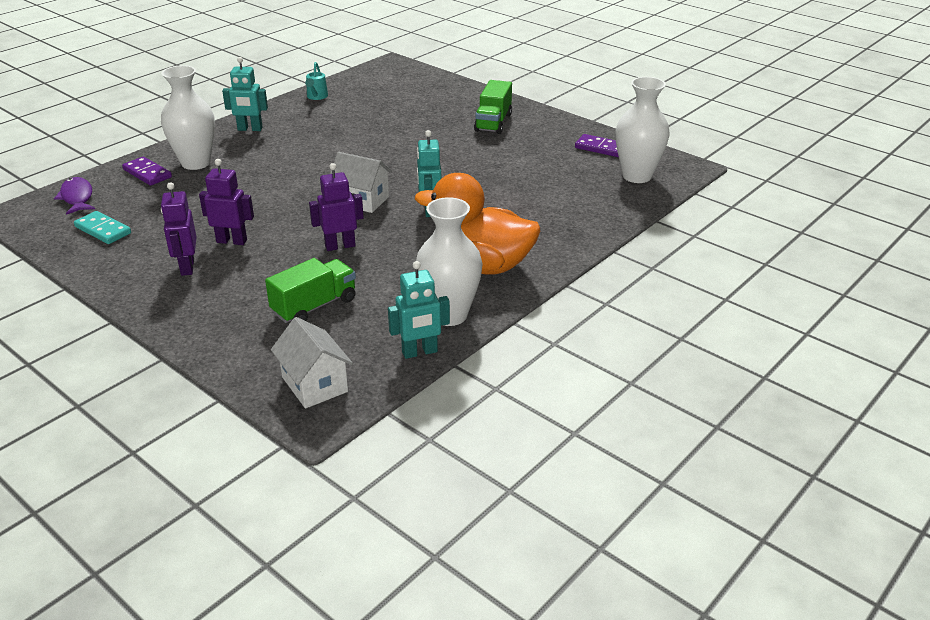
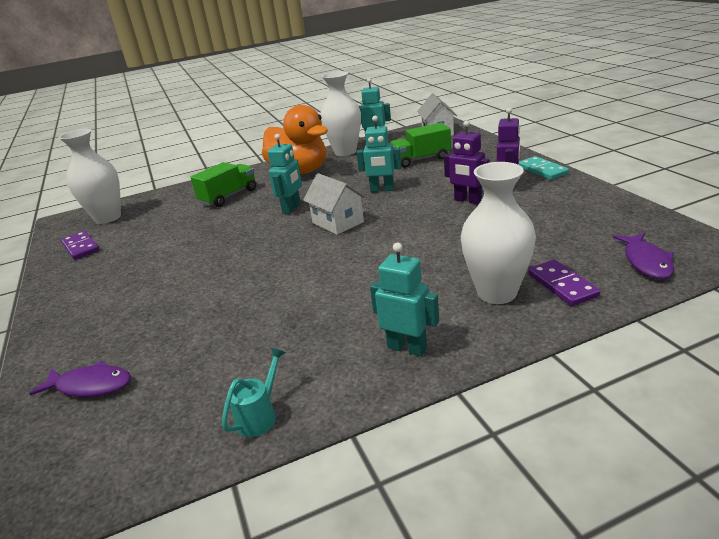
camera: 150 degrees left, 5 degrees down
(103, 230) = (595, 221): turquoise domino -> turquoise domino (542, 170)
(340, 246) = (382, 190): purple robot -> turquoise robot
(428, 91) = (91, 386): none -> purple fish
(493, 122) = (111, 298): green truck -> green truck (229, 196)

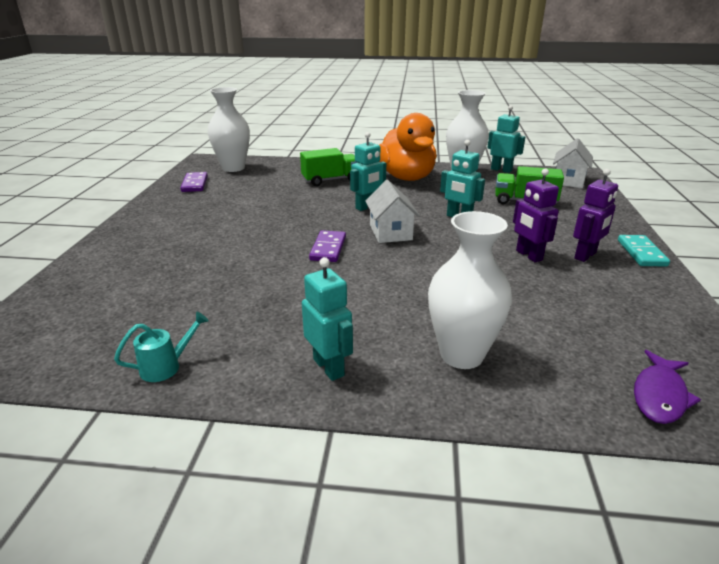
camera: 25 degrees right, 0 degrees up
(91, 386) = (96, 288): purple fish -> none
(562, 285) = (536, 377): purple domino -> purple domino (328, 248)

